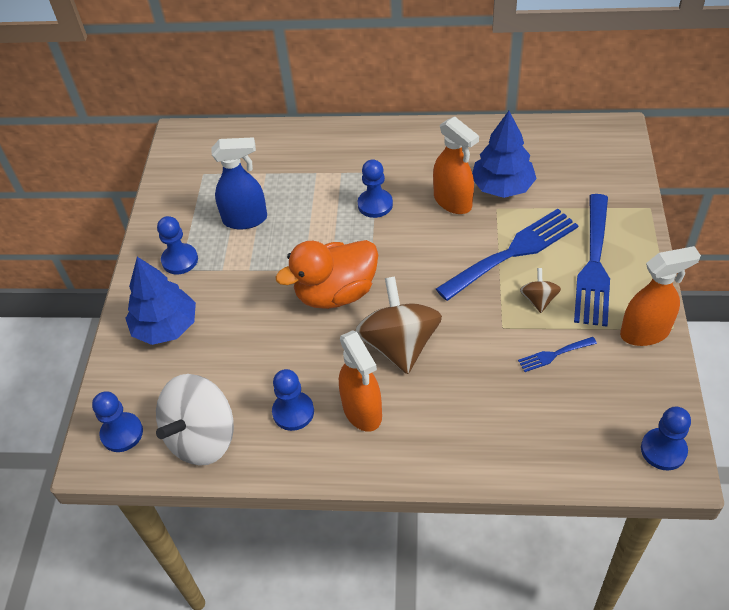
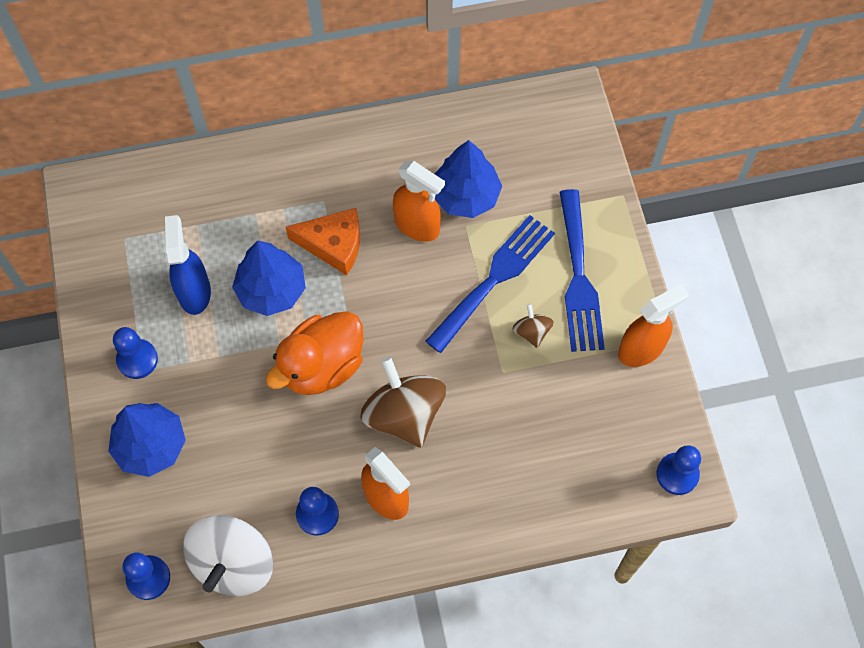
camera: 20 degrees left, 15 degrees up
(245, 219) = (194, 292): blue spray bottle -> blue spray bottle turned 75 degrees counterclockwise
(311, 228) = (271, 290): none -> blue tree
(375, 204) = (333, 245): blue pawn -> orange cheese
(554, 355) = (559, 393): blue fork -> none

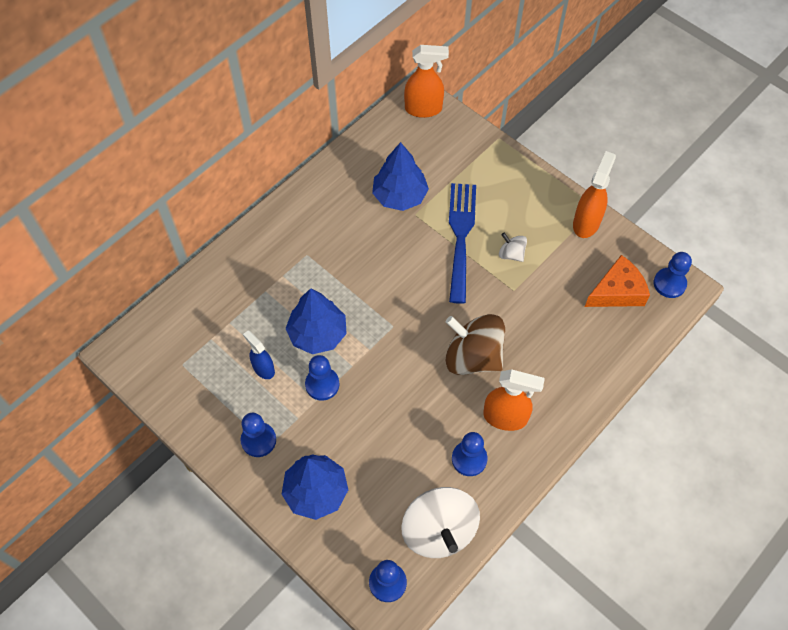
camera: 35 degrees left, 5 degrees down
(194, 292) = (263, 368): blue spray bottle -> blue spray bottle, size x0.63
(236, 344) = (322, 384): none -> blue pawn
(321, 366) = (393, 361): orange duck -> none
(333, 245) = (337, 278): orange cheese -> orange cheese (617, 291)
(417, 226) = (383, 233): orange spray bottle -> orange spray bottle (424, 109)
(531, 332) = (511, 254): brown spinning top -> white spinning top
(579, 278) = (513, 203): blue fork -> none

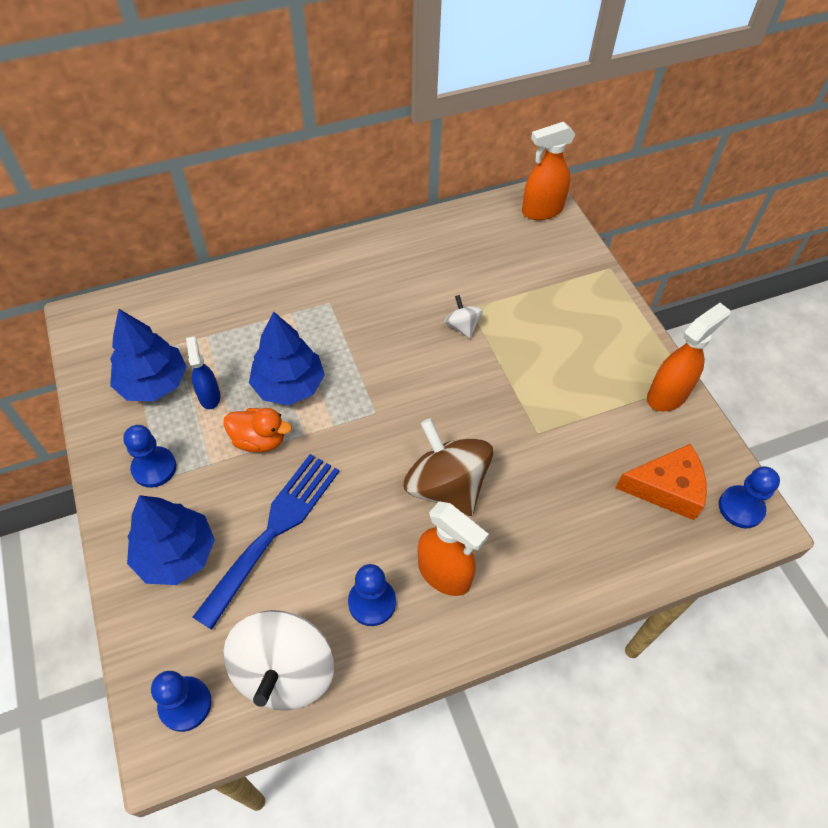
camera: 25 degrees right, 5 degrees down
(322, 384) = (259, 440): blue pawn -> orange duck
(399, 196) = (464, 284): blue tree -> blue tree (153, 383)
(424, 109) = (541, 211): orange spray bottle -> orange spray bottle turned 135 degrees clockwise
(460, 236) = (508, 350): blue fork -> blue fork (274, 530)
(511, 254) = (557, 392): white spinning top -> white spinning top (462, 326)

